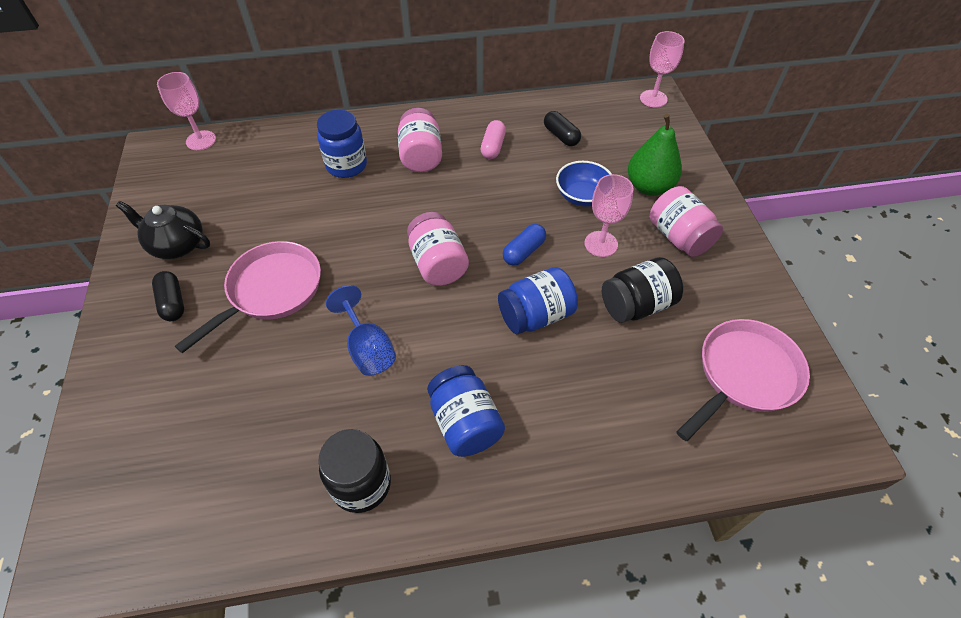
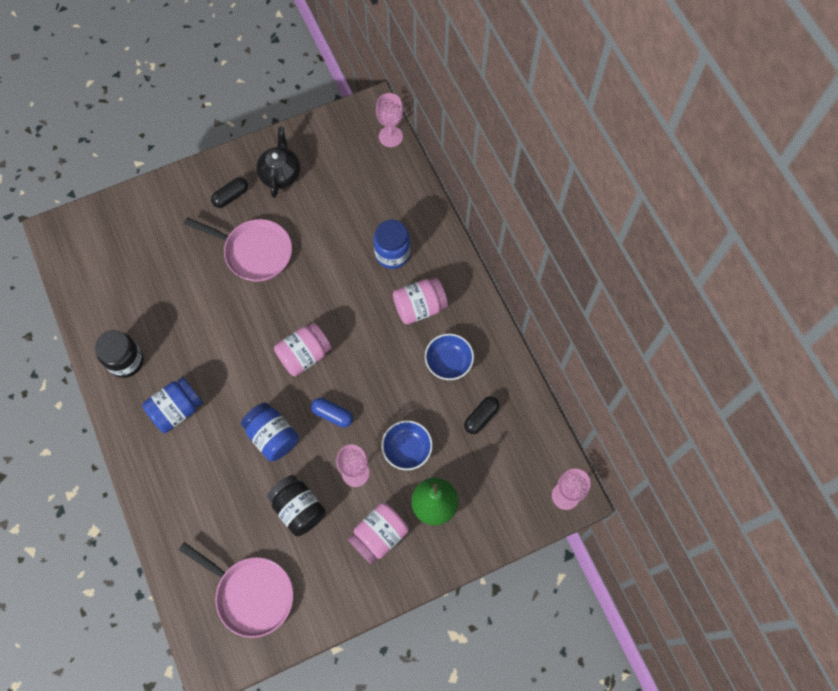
camera: 75 degrees right, 15 degrees up
(368, 348) = (220, 332): blue goblet -> none
(493, 147) = (448, 362): pink capsule -> blue bowl

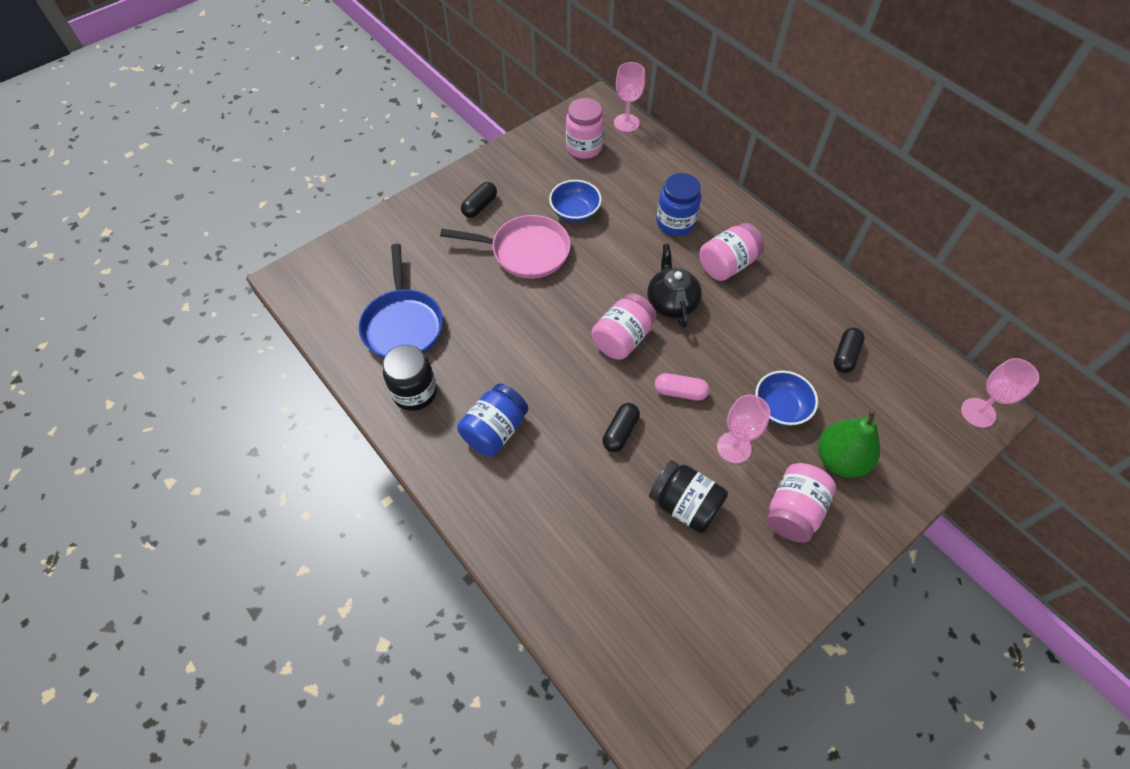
camera: 15 degrees left, 10 degrees down
(134, 297) = (403, 324): none -> blue pan
(251, 594) = (667, 623): pink pan -> none
(272, 436) = (620, 432): blue jar -> black capsule
(280, 174) = (525, 176): black teapot -> black teapot (671, 302)
(332, 414) = (680, 392): blue capsule -> pink capsule
(342, 155) = (584, 147): none -> pink jar
(448, 362) = (783, 310): blue bowl -> blue bowl (575, 212)

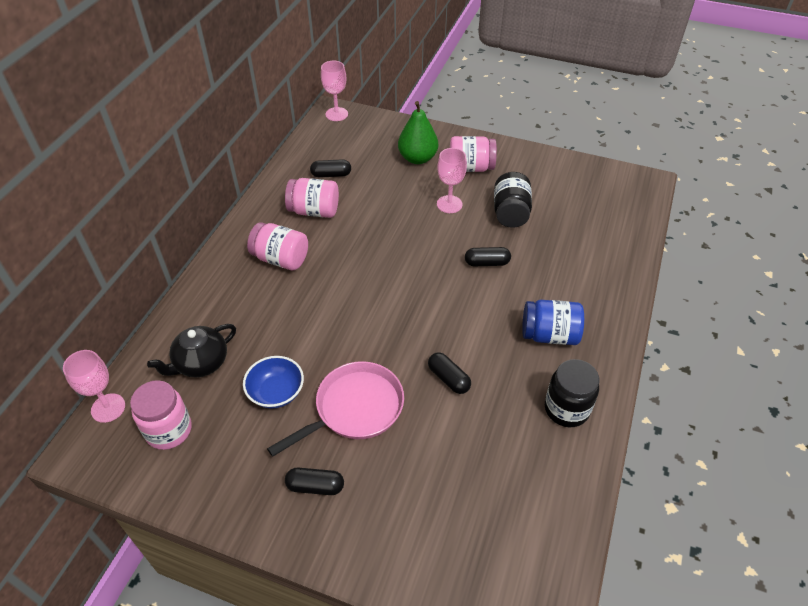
camera: 120 degrees left, 10 degrees down
(403, 324) = (511, 464): blue pan -> none
(507, 325) = (448, 378): none -> black capsule
(525, 251) = (354, 409): pink pan -> pink pan turned 75 degrees clockwise
(622, 338) = (404, 294): pink jar -> pink jar (314, 211)
(671, 302) = (345, 278): black teapot -> black teapot (200, 363)
(675, 222) = (248, 309): blue jar -> none
(680, 392) = (427, 244): pink capsule -> none
(780, 408) = (399, 192): blue bowl -> none

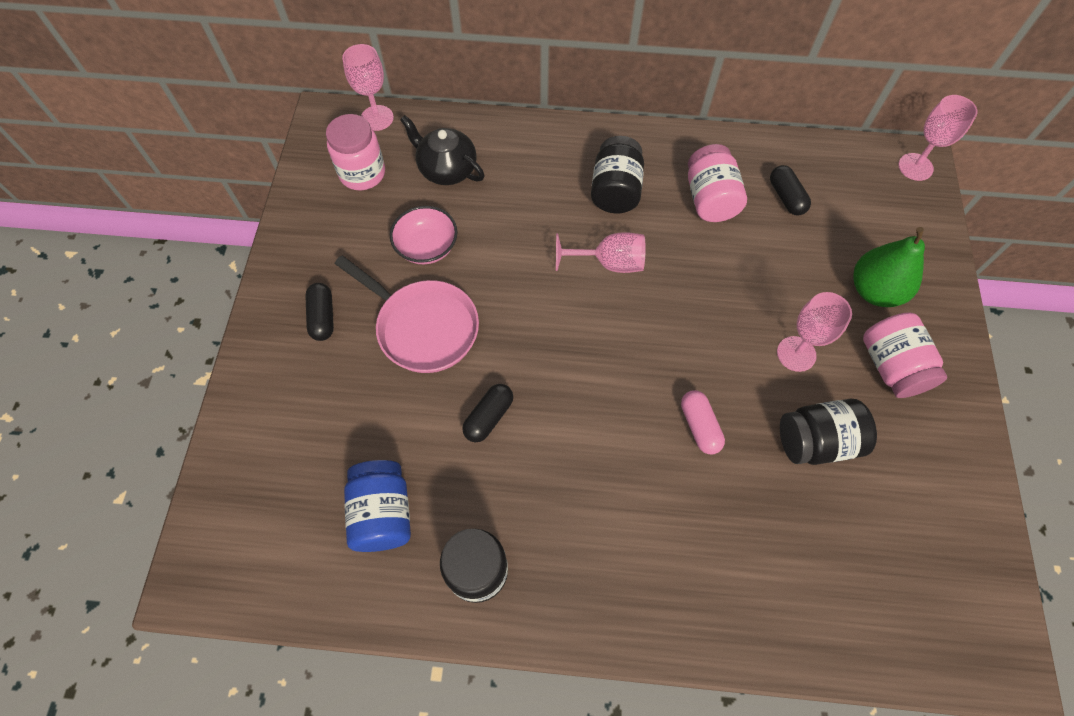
camera: 75 degrees right, 15 degrees up
(276, 392) = (427, 247): blue bowl -> pink bowl
(281, 259) = (615, 191): pink jar -> black jar
(343, 278) = (609, 263): none -> pink goblet
(487, 263) = (699, 426): black capsule -> pink capsule
(549, 335) = (595, 532): blue jar -> blue jar (382, 513)

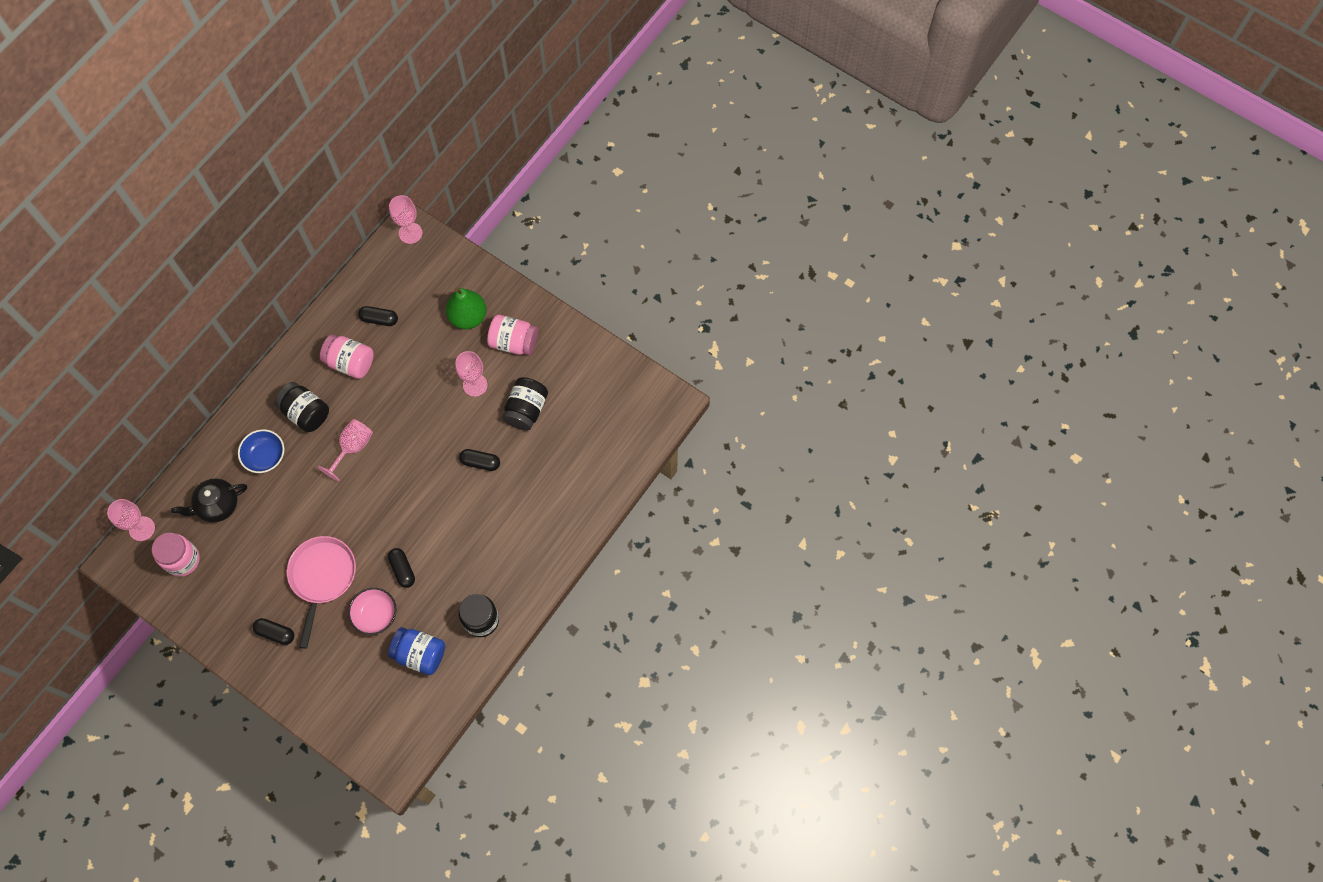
camera: 60 degrees left, 5 degrees up
(423, 327) = (322, 577): pink pan -> pink pan turned 60 degrees counterclockwise
(427, 247) = (268, 547): pink bowl -> pink bowl (375, 615)
(535, 181) = (265, 456): none -> blue bowl
(699, 426) = (480, 462): pink capsule -> black capsule

